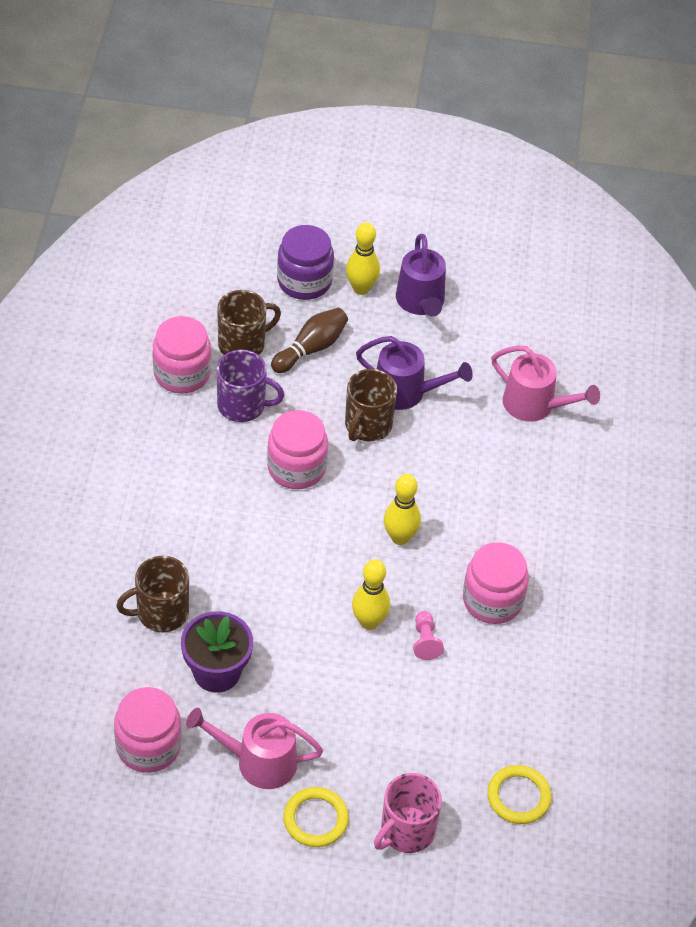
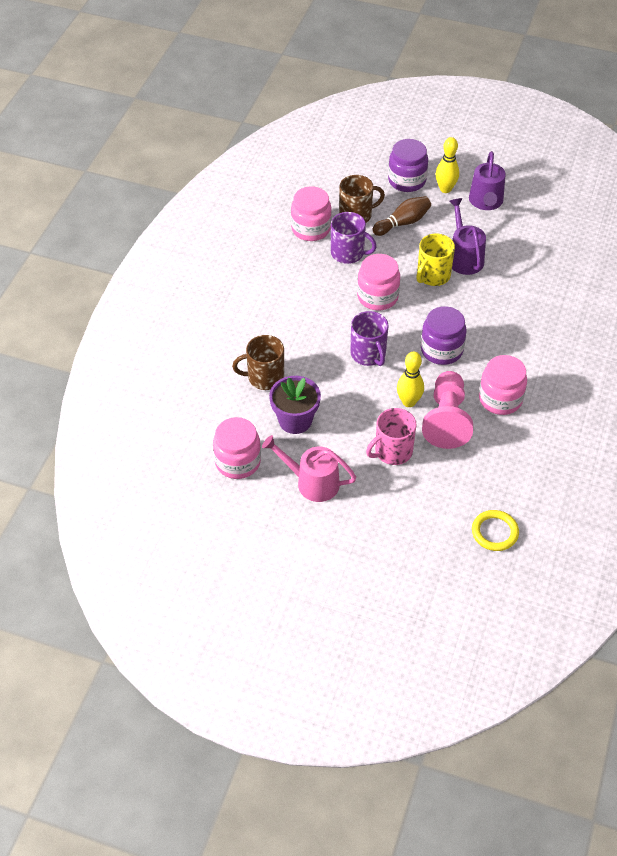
camera: 15 degrees right, 0 degrees up
(300, 557) = (368, 354): none -> purple mug
(316, 819) = (345, 526): yellow ring -> none
(367, 425) = (433, 275): brown mug -> yellow mug
(400, 537) = (441, 350): yellow bowling pin -> purple jar
(406, 392) = (464, 257): purple watering can -> purple watering can turned 135 degrees counterclockwise
(406, 831) = (408, 543): pink mug -> pink mug (392, 451)
(425, 641) = (446, 420): pink pawn -> pink pawn, size x2.30
(535, 405) = (555, 276): pink watering can -> none

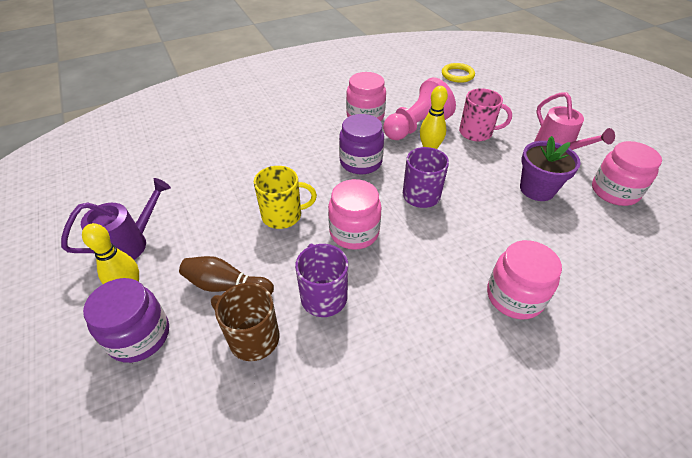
camera: 135 degrees left, 5 degrees down
(264, 377) = (538, 236): brown mug -> none
(311, 229) = (323, 364): pink jar -> pink jar (514, 296)
(464, 257) = (235, 211): purple watering can -> none

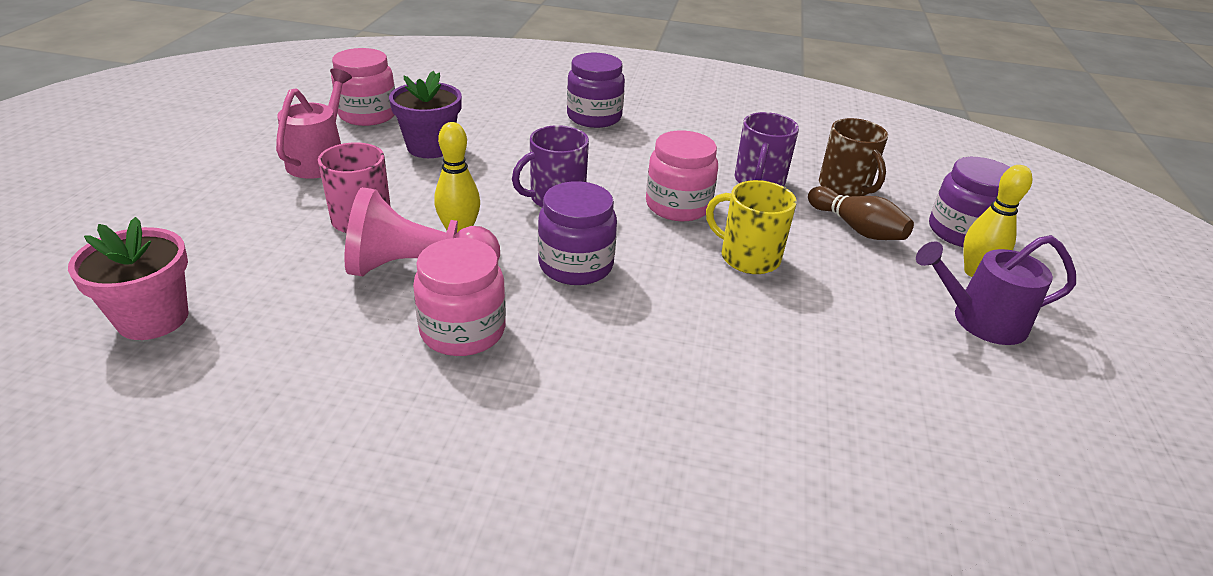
camera: 145 degrees left, 10 degrees down
(457, 75) = (153, 318): yellow ring -> pink flower pot
(514, 296) = (594, 117): pink jar -> purple jar

